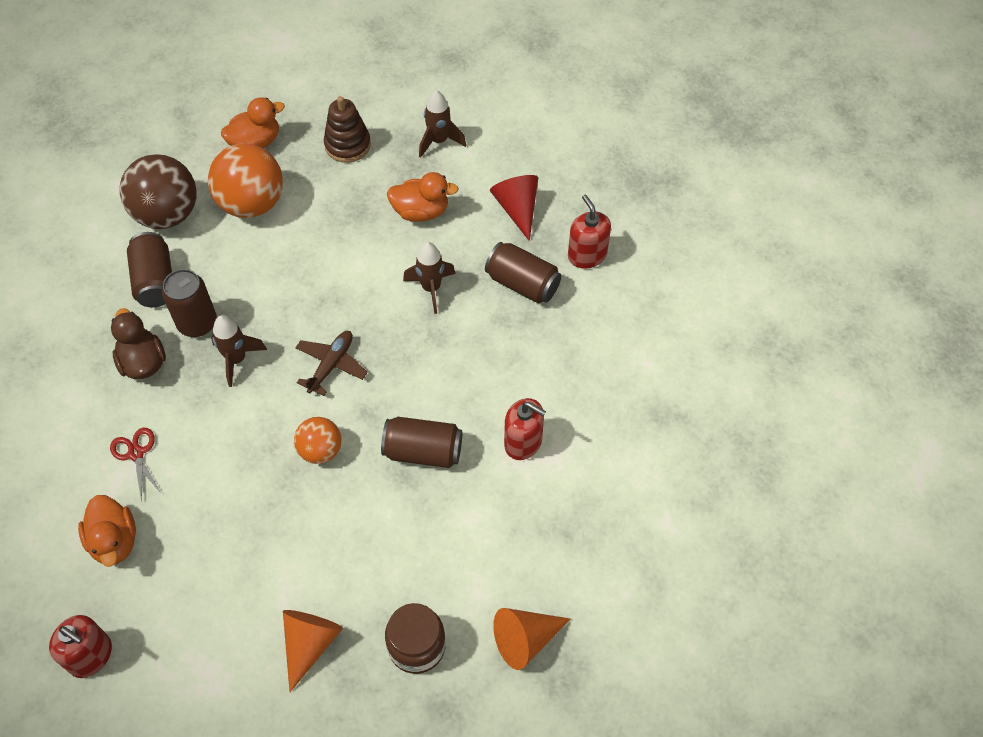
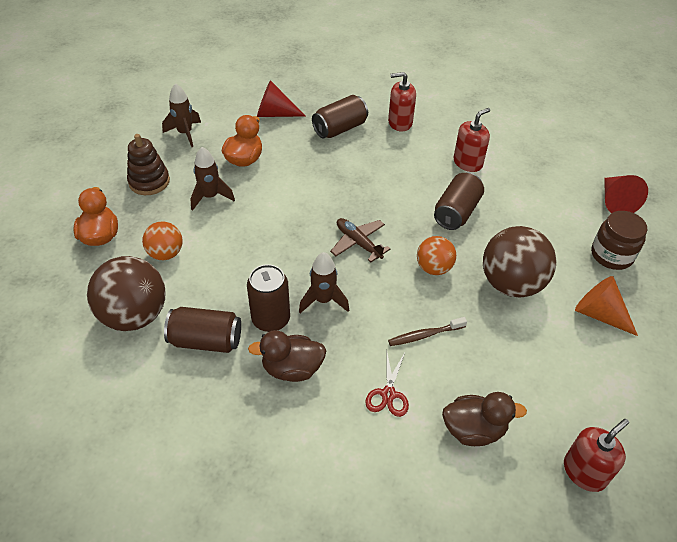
camera: 70 degrees left, 10 degrees down
(114, 541) = (473, 430): orange duck -> brown duck
(136, 453) = (388, 394): red scissors -> red scissors turned 75 degrees counterclockwise
(220, 466) = (424, 335): none -> brown toothbrush
(252, 203) = (166, 253): orange ball -> orange ball, size x0.57
(325, 537) = (511, 284): none -> brown ball
(431, 288) = (318, 172): brown rocket -> brown rocket (210, 197)
(525, 640) = (615, 202): orange cone -> red cone
(587, 255) = (334, 95): red soap dispenser -> red soap dispenser (400, 122)

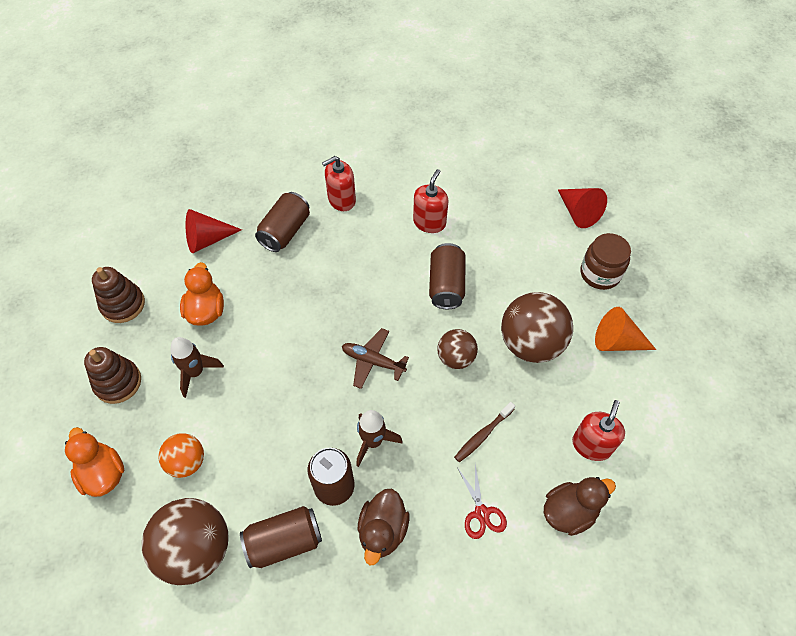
camera: 25 degrees left, 10 degrees up
(185, 133) = (123, 304): brown rocket -> brown stacking toy
(292, 369) = (382, 530): brown duck -> brown duck turned 45 degrees counterclockwise
(434, 268) = (456, 358): orange ball -> brown ball
(584, 472) = (672, 505): red soap dispenser -> red soap dispenser (591, 445)

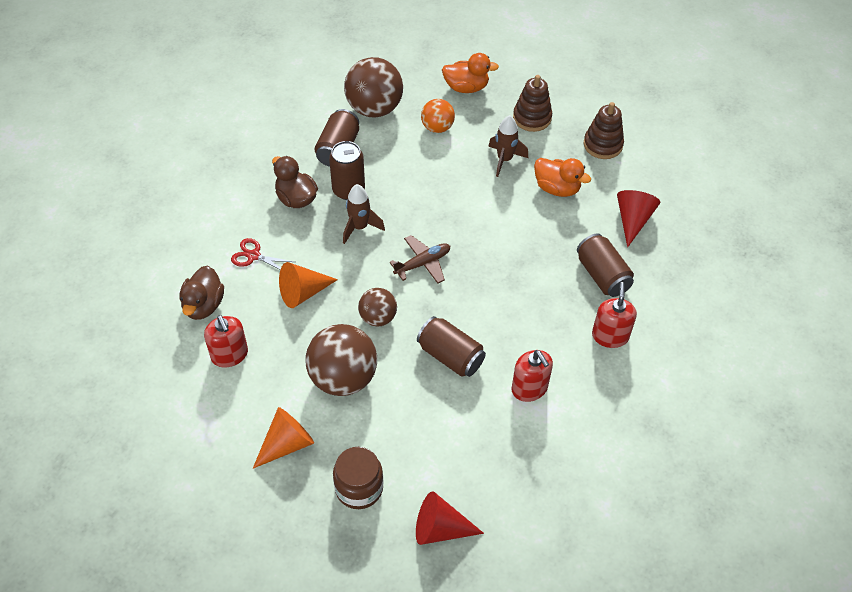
camera: 125 degrees right, 5 degrees down
(482, 435) = (303, 293): brown toothbrush -> orange cone

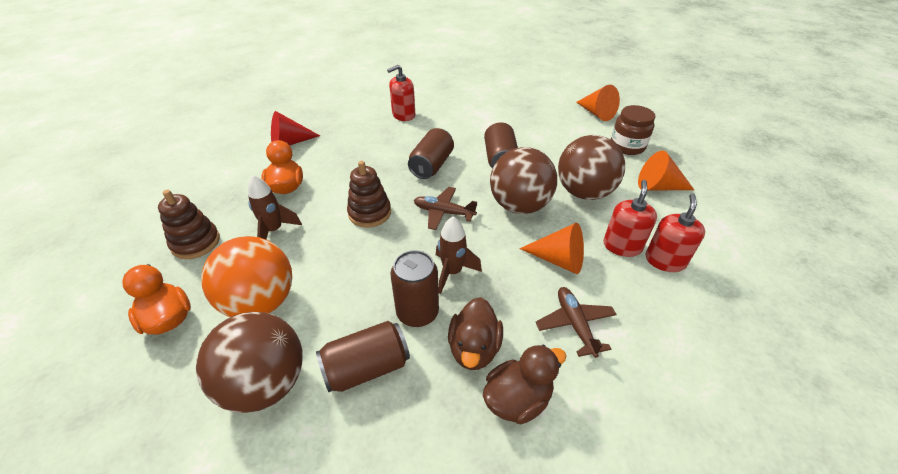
camera: 130 degrees left, 10 degrees down
(203, 305) = (664, 316): brown duck -> brown duck (517, 399)
(253, 256) = (575, 324): red scissors -> brown plane
(378, 317) = (519, 205): brown ball -> brown ball, size x1.75
(437, 127) = (261, 302): orange ball -> orange ball, size x1.75
(440, 529) = (596, 113): red cone -> orange cone
(529, 388) = (478, 124): red soap dispenser -> red soap dispenser (622, 246)
(602, 275) = (357, 135): brown can -> brown can (431, 165)
(603, 145) = (209, 187): brown stacking toy -> brown stacking toy (369, 213)

